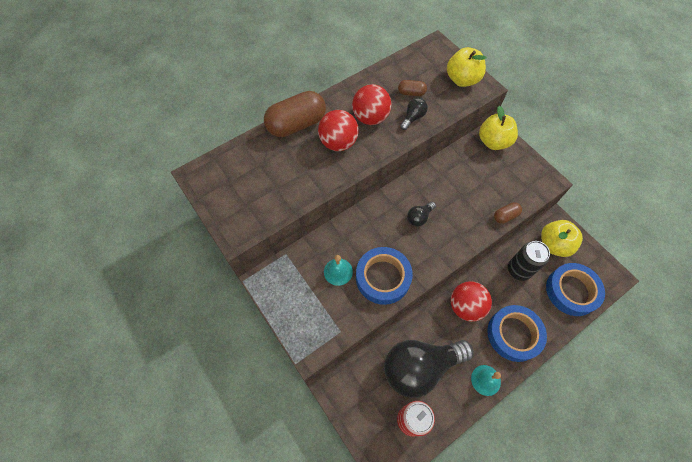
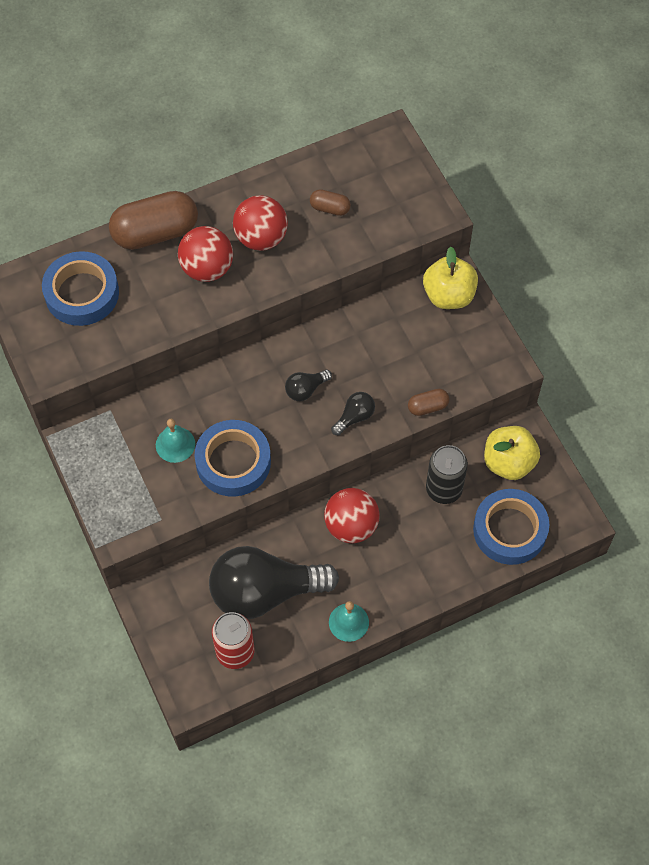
camera: 10 degrees right, 0 degrees up
(413, 118) = (321, 247): black light bulb -> black light bulb (354, 417)
(462, 80) = (410, 198): yellow apple -> none
(514, 334) = (406, 573): blue tape -> blue tape (82, 293)

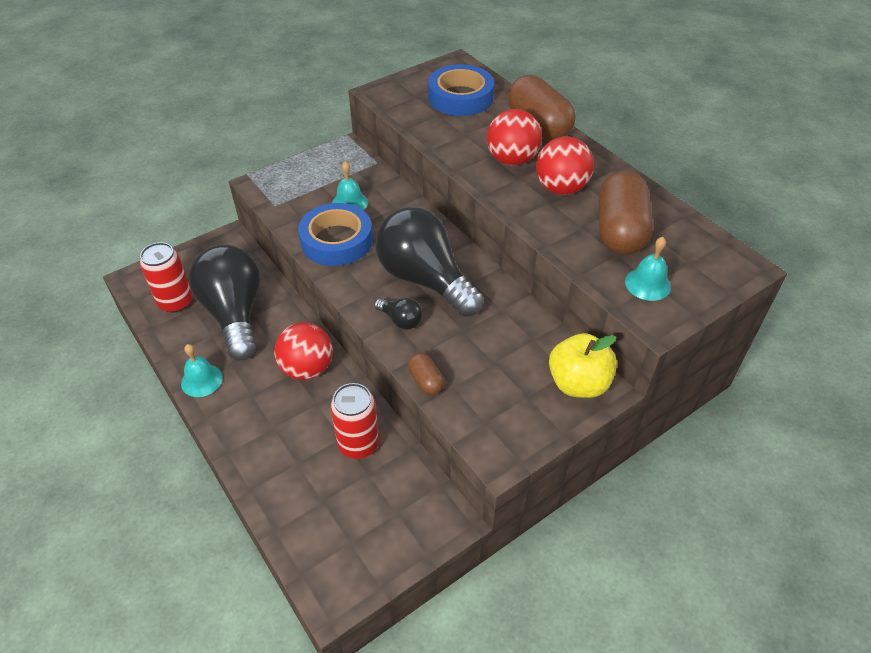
camera: 80 degrees right, 15 degrees down
(305, 390) = (424, 279): black light bulb -> black light bulb, size x2.42
(330, 208) = (619, 231): brown capsule -> brown capsule, size x2.13
(398, 207) = (647, 284): none -> turquoise bell
(444, 489) = (358, 444): black can -> red can
(508, 462) = (402, 506): yellow apple -> none
(510, 530) = (313, 517): blue tape -> none

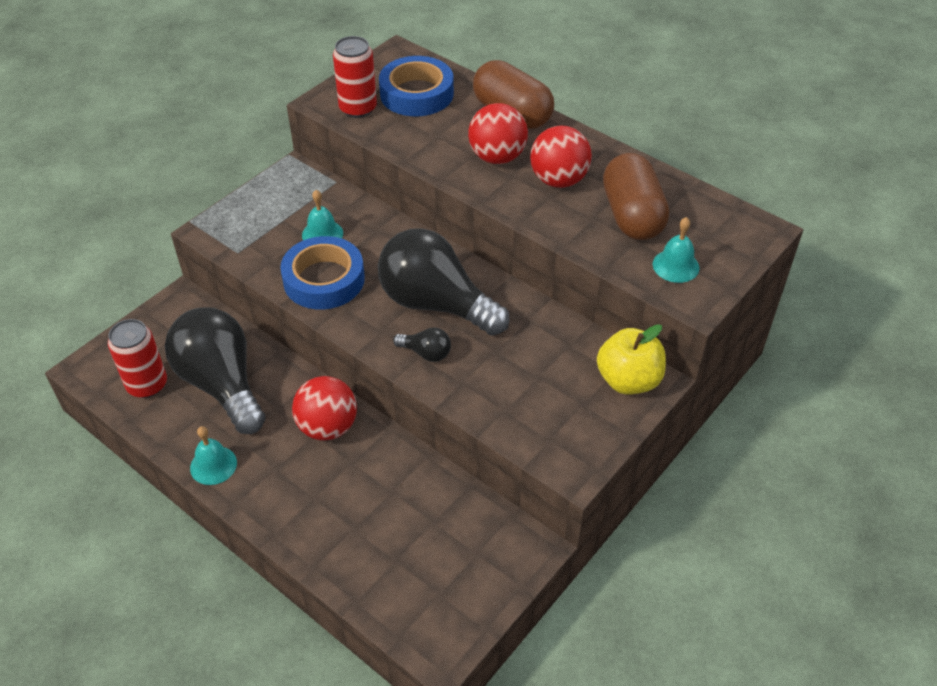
camera: 15 degrees left, 0 degrees up
(358, 444) = (412, 494): red can -> red can (358, 108)
(426, 381) = (475, 410): brown capsule -> none

